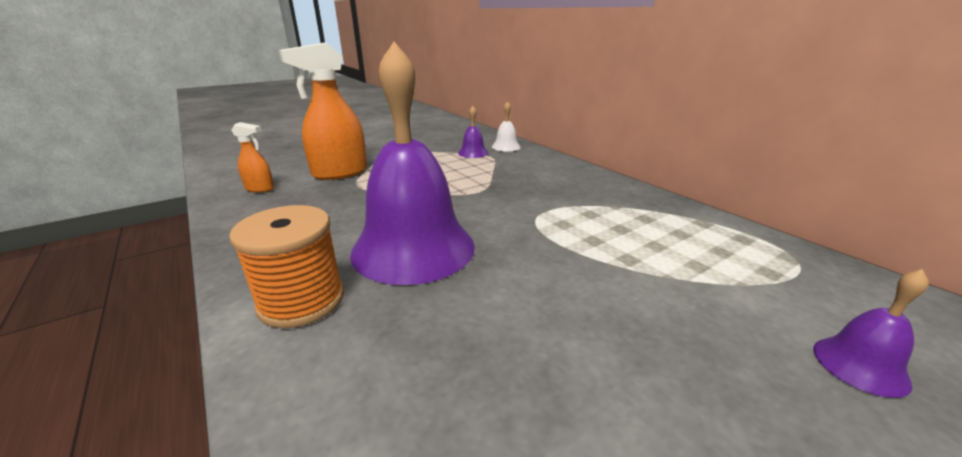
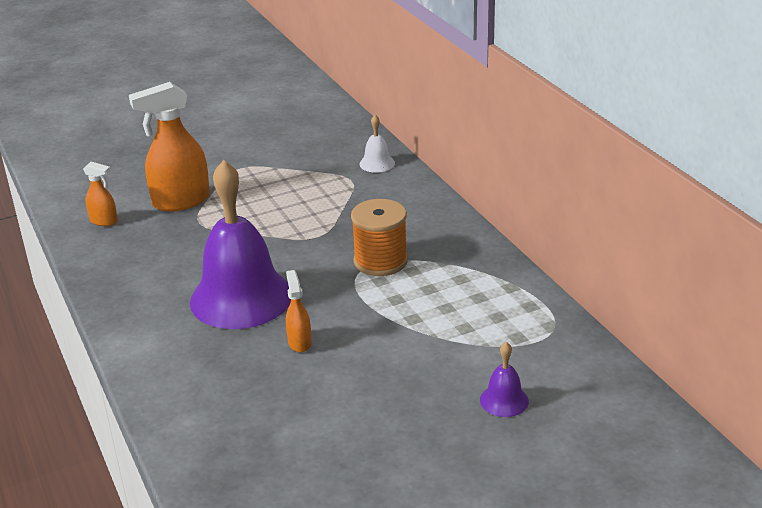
camera: 10 degrees right, 5 degrees up
(301, 300) = (155, 336): orange spool -> orange spool (380, 261)
(473, 153) = (333, 173): purple bell -> none
(505, 296) = (299, 342): none -> orange spray bottle

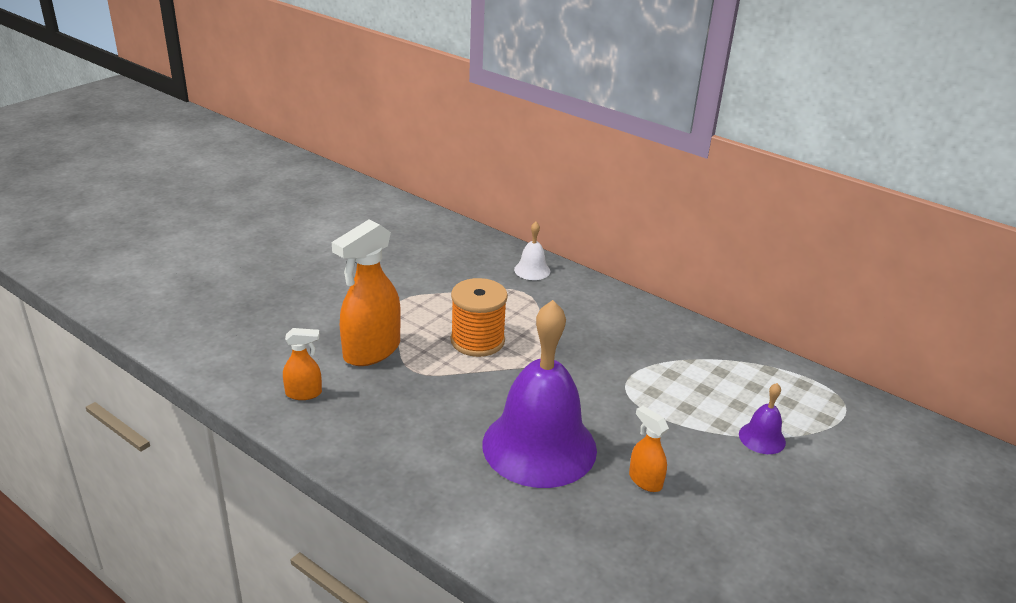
camera: 30 degrees left, 0 degrees up
(380, 261) = (634, 371): orange spool -> orange spool (477, 341)
(504, 400) = (879, 486): purple bell -> purple bell (762, 438)

